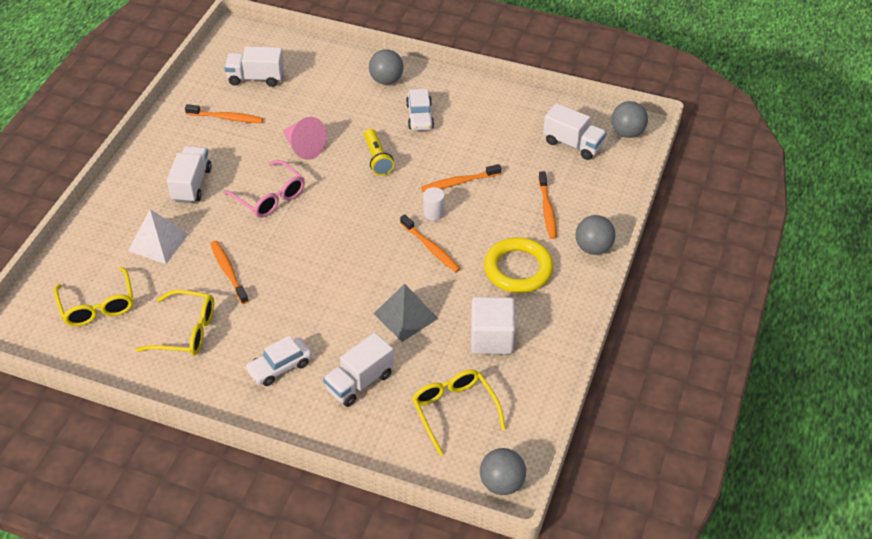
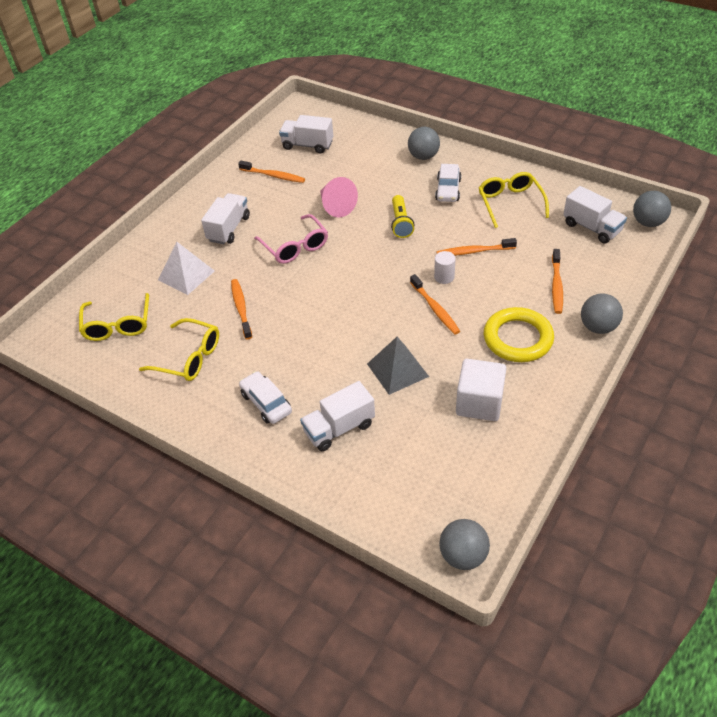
camera: 15 degrees right, 0 degrees up
(279, 367) = (266, 403): white car -> white car turned 75 degrees clockwise
(454, 410) = (427, 470): yellow glasses -> yellow glasses (510, 203)

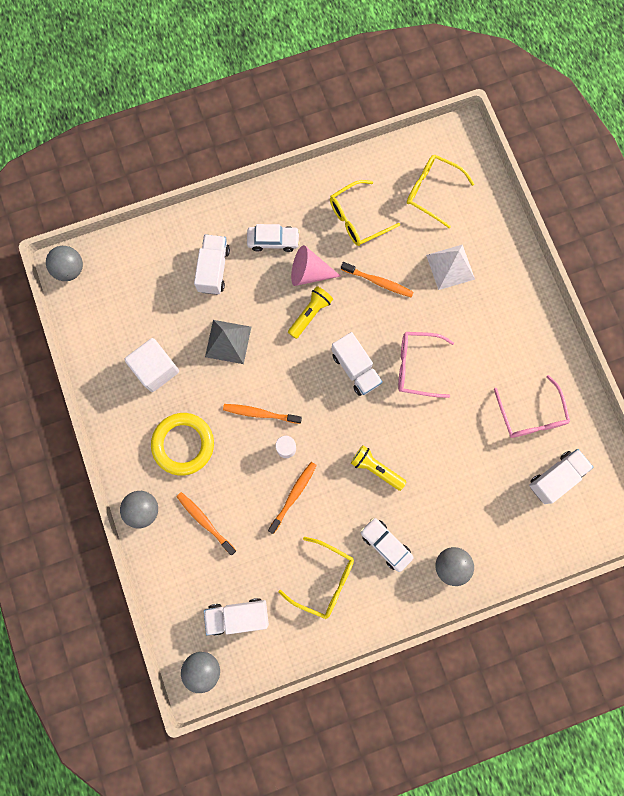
camera: 125 degrees right, 30 degrees up
(229, 229) = (483, 332): white truck -> white truck (355, 369)
(273, 176) = (530, 415): orange toothbrush -> pink glasses
(314, 332) = (310, 314): none -> yellow flashlight
(336, 206) = (442, 435): pink cone -> pink cone (309, 273)

